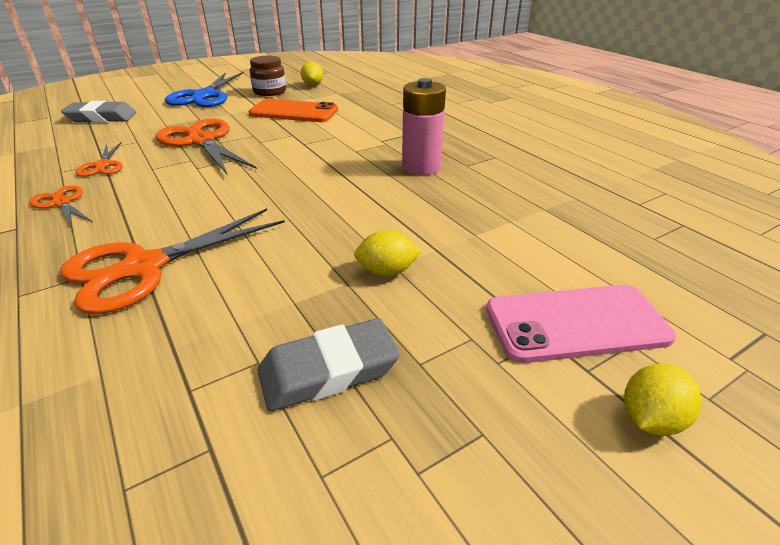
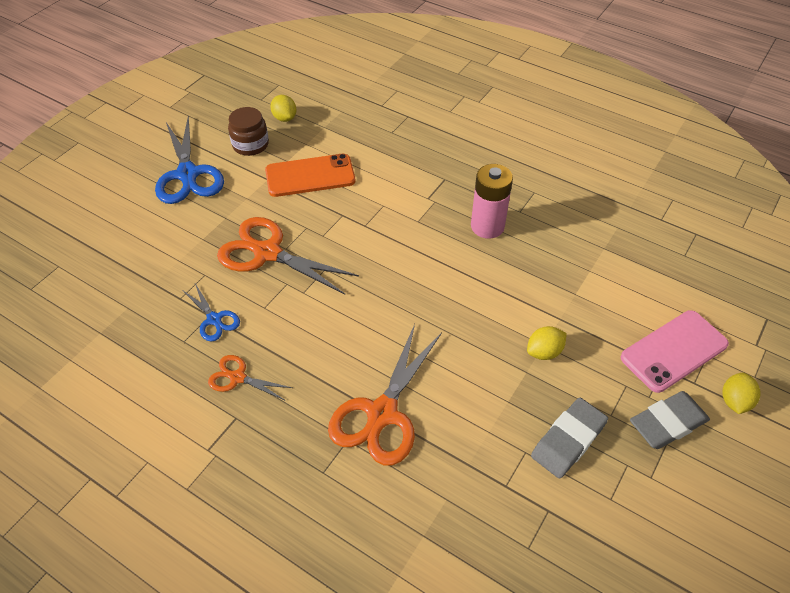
camera: 25 degrees left, 15 degrees up
(101, 117) = (119, 248): grey eraser -> grey eraser (667, 423)
(103, 165) = (214, 319): orange scissors -> blue scissors

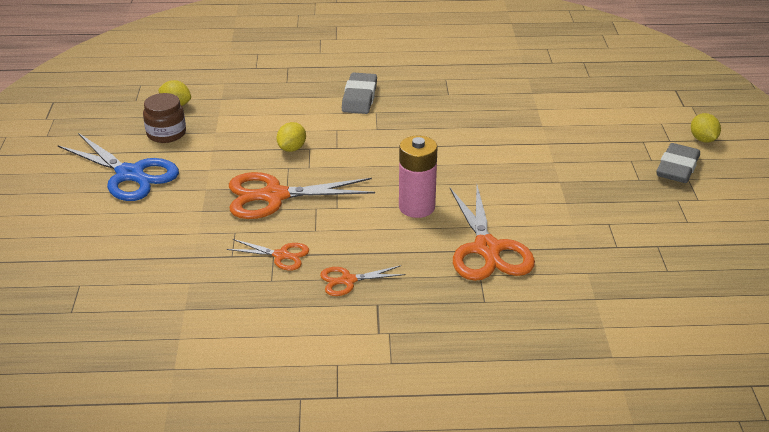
camera: 35 degrees left, 15 degrees down
(214, 319) = (281, 255): blue scissors -> orange scissors
(310, 176) = (249, 134): orange phone -> none
(487, 226) = (434, 112): pink battery -> pink battery (416, 207)
(544, 352) = (558, 165): yellow lemon -> yellow lemon (292, 148)
(568, 440) = (628, 205): grey eraser -> grey eraser (359, 98)
(674, 351) = (639, 129): pink phone -> none

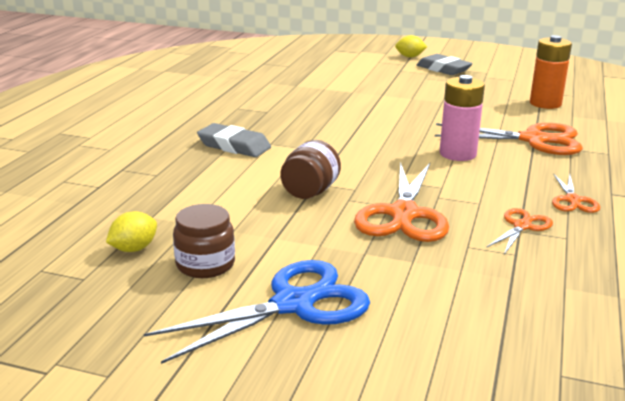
camera: 70 degrees left, 10 degrees down
(292, 148) = (310, 192): yellow lemon -> brown jar
(614, 250) = (545, 103): none -> orange battery

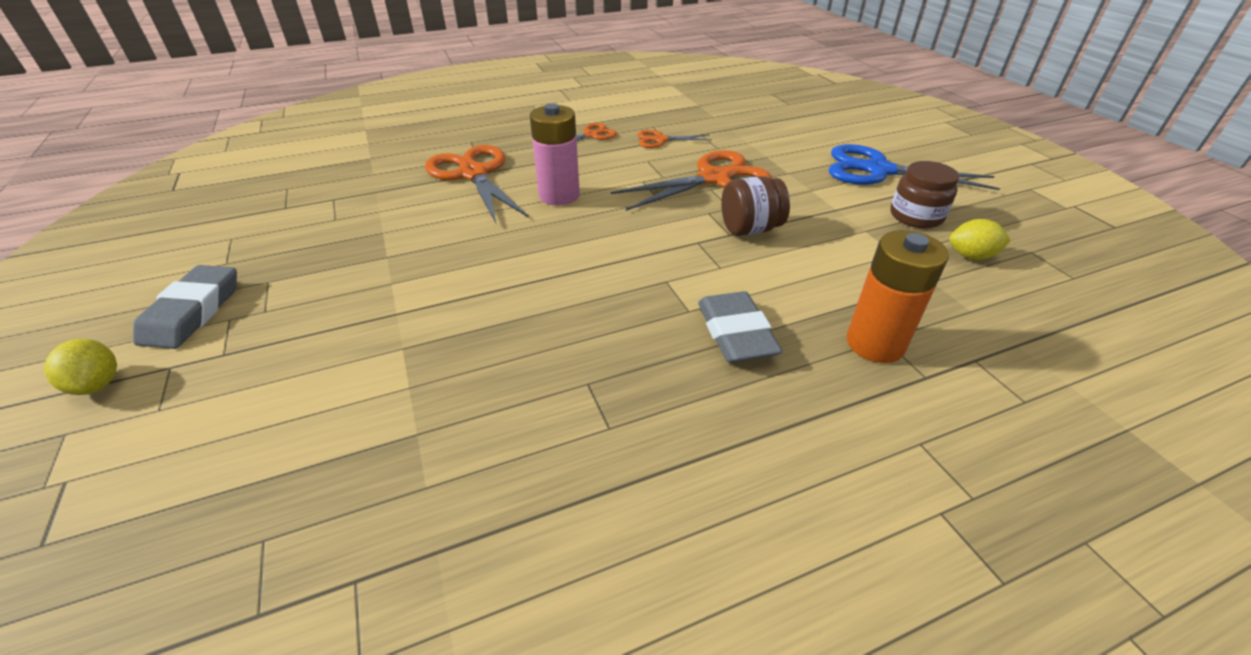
camera: 130 degrees left, 15 degrees up
(545, 103) = (337, 195): orange battery -> orange battery (875, 343)

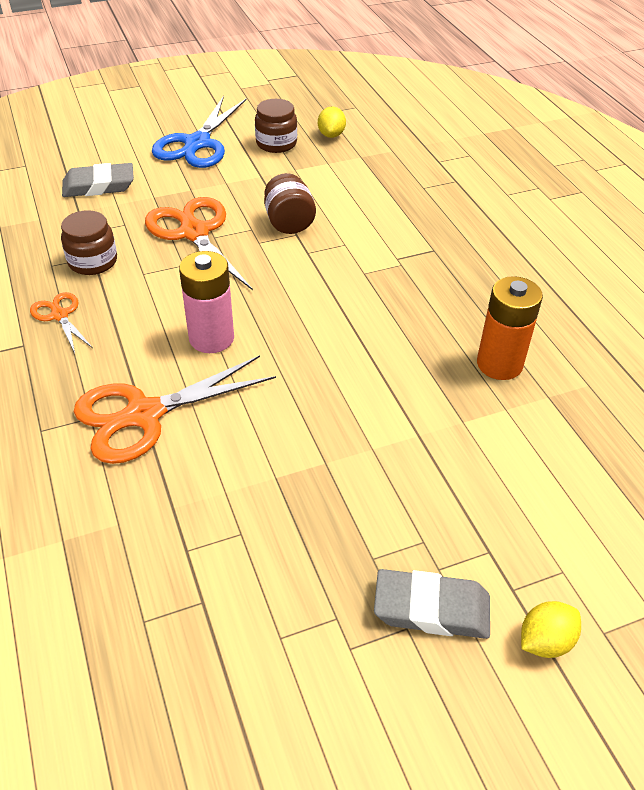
camera: 90 degrees left, 5 degrees up
(660, 140) = (93, 261): orange scissors -> brown jar
(736, 333) = (425, 245): grey eraser -> grey eraser (99, 186)
(875, 343) = (428, 192): orange battery -> orange battery (499, 364)

